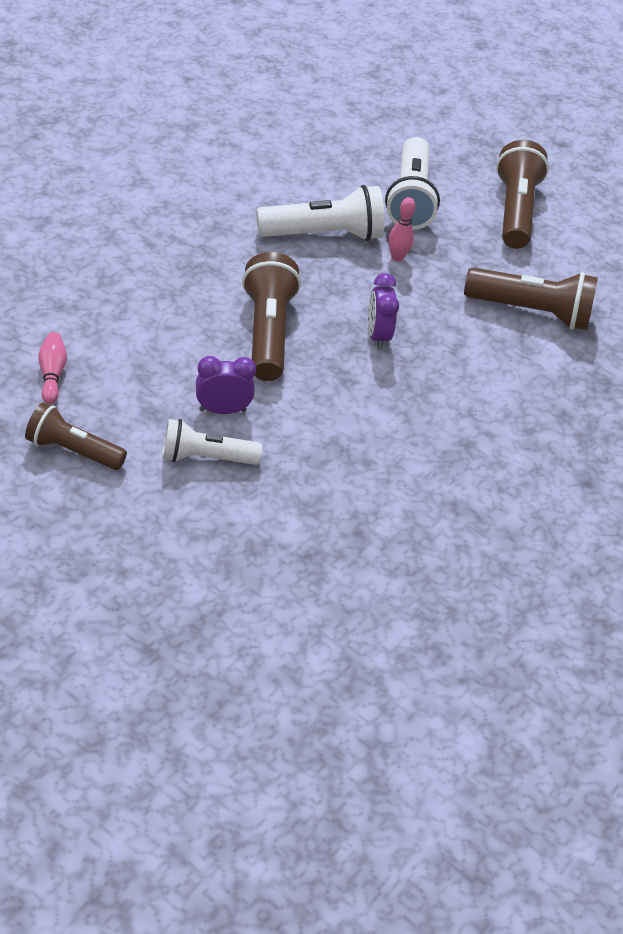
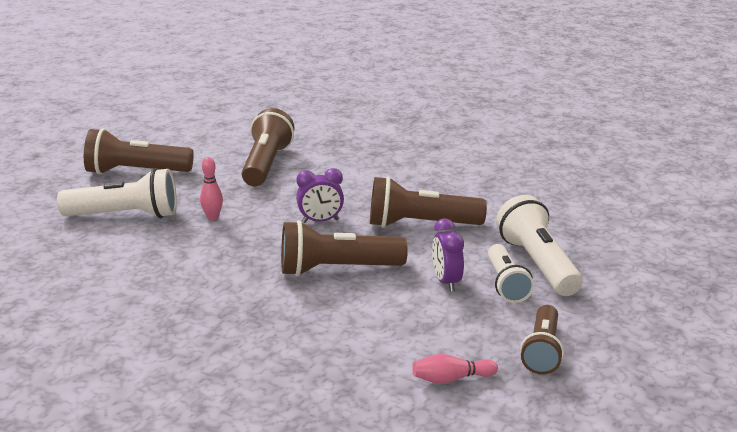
camera: 90 degrees left, 20 degrees down
(323, 234) = (188, 252): white flashlight -> white flashlight (538, 264)
(357, 417) = (420, 224): none -> brown flashlight

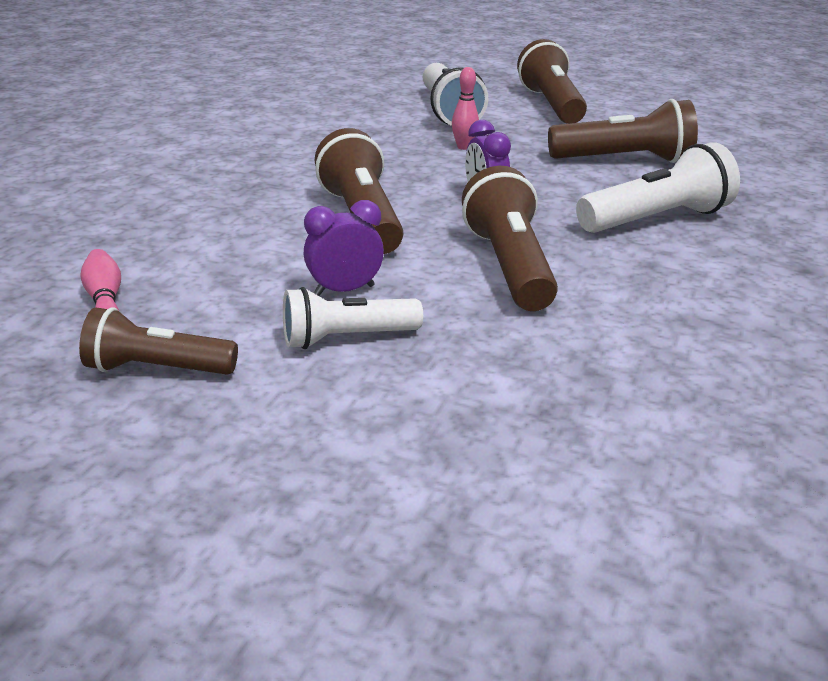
camera: 80 degrees right, 5 degrees up
(538, 264) = (418, 368): white flashlight -> white flashlight (656, 219)

